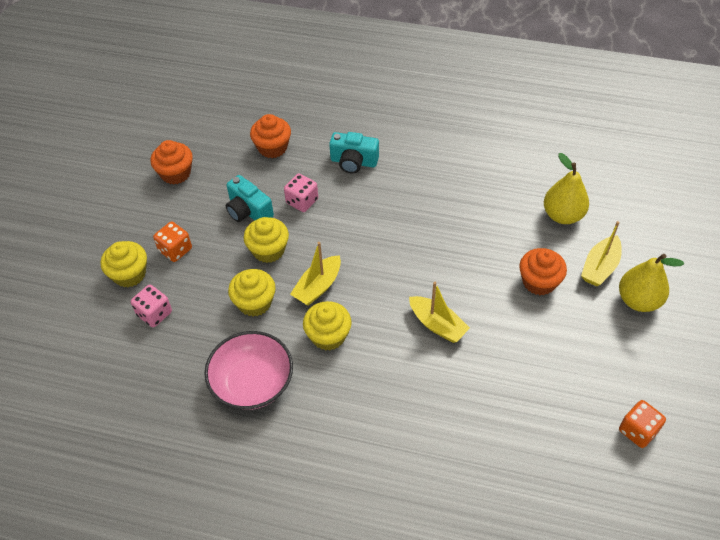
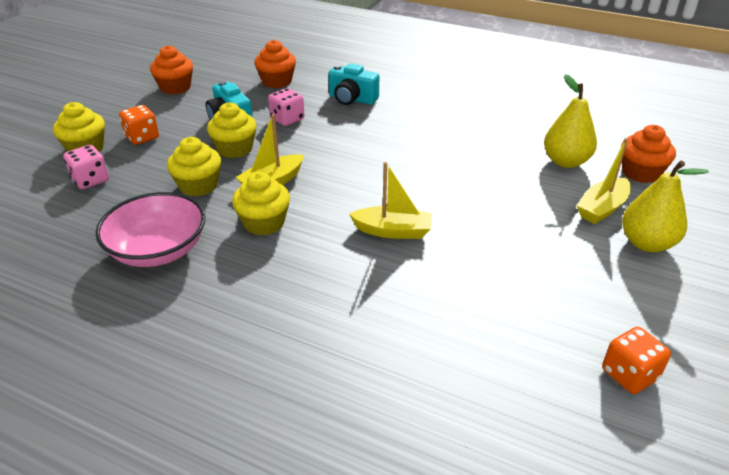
camera: 10 degrees right, 15 degrees down
(437, 325) = (393, 231): yellow boat -> yellow boat turned 45 degrees counterclockwise
(539, 282) = (525, 211): orange cupcake -> orange cupcake (640, 173)

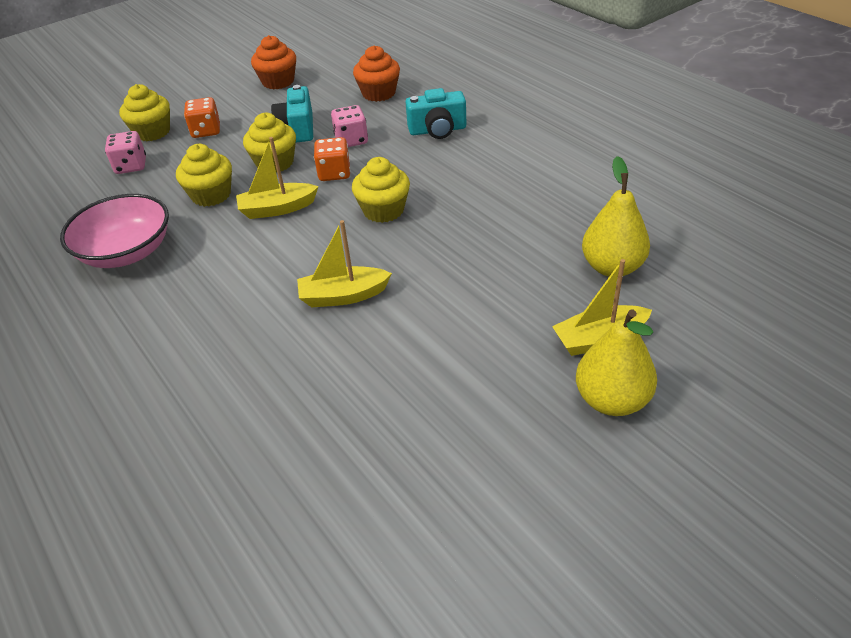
camera: 30 degrees right, 5 degrees up
(264, 223) = (233, 251): yellow cupcake -> yellow cupcake (383, 210)
(352, 99) = (437, 130): turquoise camera -> turquoise camera turned 60 degrees counterclockwise
(393, 231) = (343, 296): yellow boat -> yellow boat turned 135 degrees clockwise
(629, 374) = (436, 543): orange dice -> orange dice (334, 173)
(640, 173) = (697, 308): orange cupcake -> none

